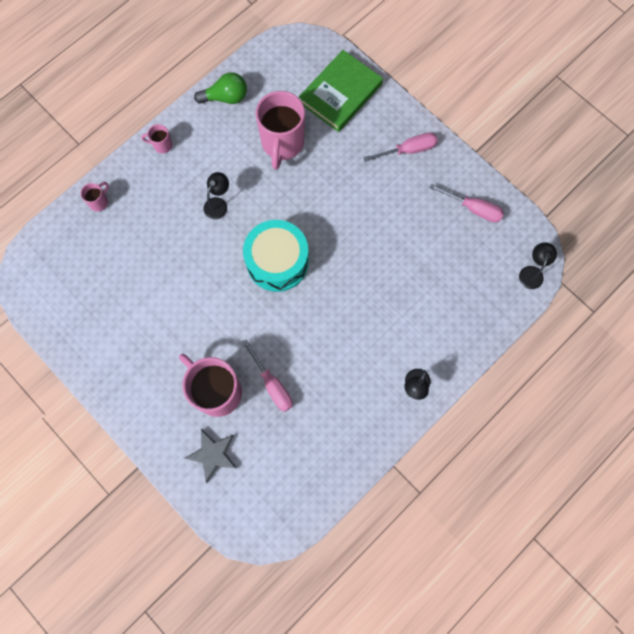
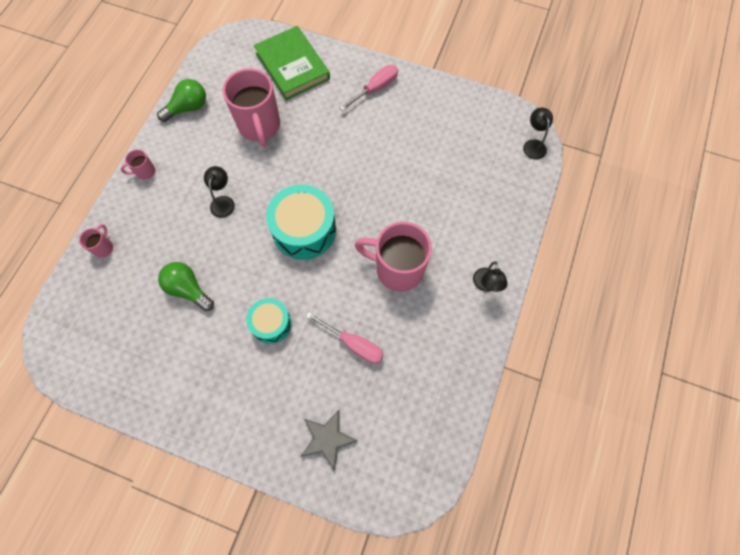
camera: 25 degrees left, 5 degrees down
(154, 272) = (188, 289): none -> green light bulb
(210, 334) = (271, 323): none -> turquoise drum
(216, 391) = (302, 375): pink mug -> pink mug (397, 269)
(340, 93) = (292, 66): green book -> green book turned 45 degrees counterclockwise
(473, 209) = (456, 114): pink screwdriver -> none

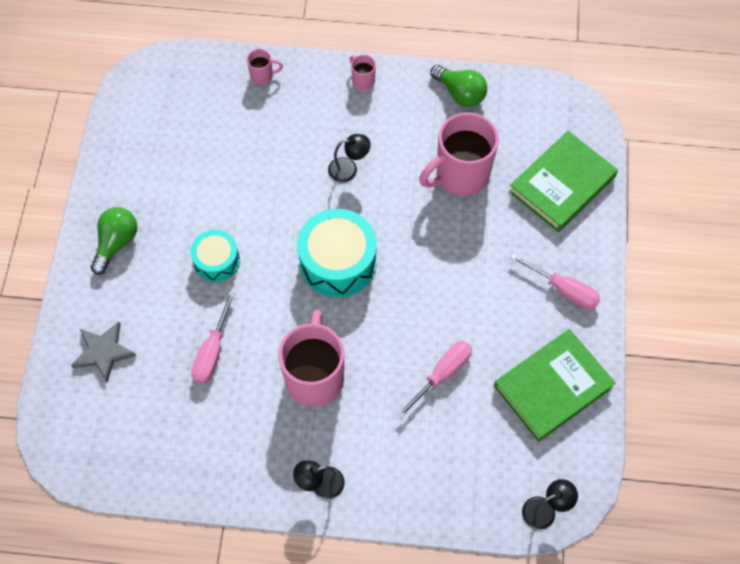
camera: 75 degrees right, 5 degrees down
(188, 289) = (236, 169): green light bulb -> green light bulb (116, 243)
(419, 181) = (442, 374): none -> pink screwdriver
(446, 115) = (553, 387): none -> green book

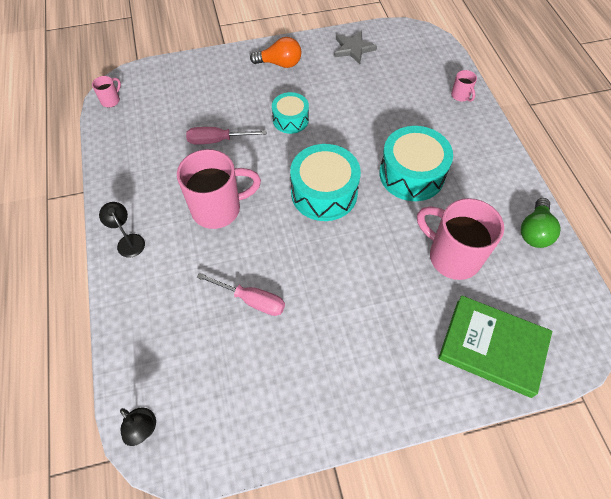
camera: 70 degrees right, 5 degrees down
(103, 352) = (196, 84): grey star -> grey star (353, 49)
(116, 243) = (280, 63): green light bulb -> orange light bulb
(349, 169) = (411, 174): black lamp -> turquoise drum
(362, 80) = (499, 158): pink mug -> pink mug (111, 100)
(553, 387) = (271, 401): green book -> none
(563, 290) = (378, 382): pink screwdriver -> none

